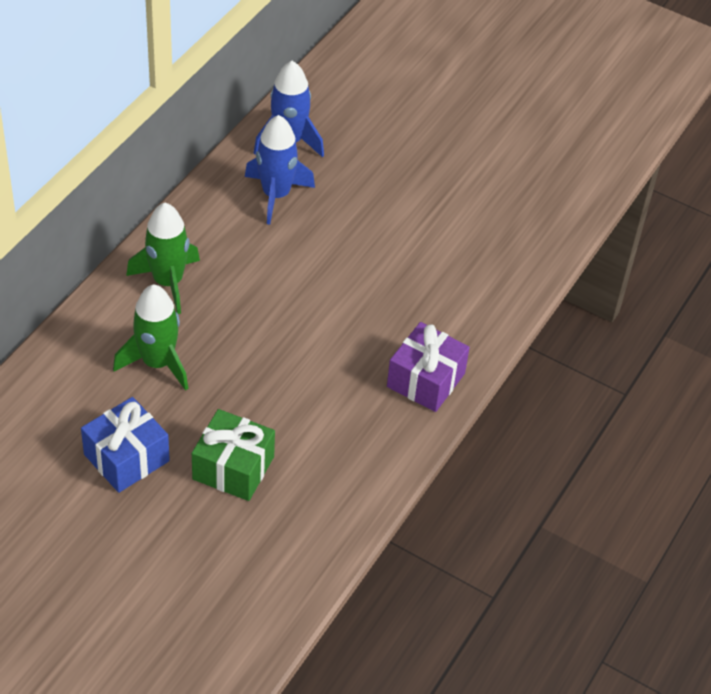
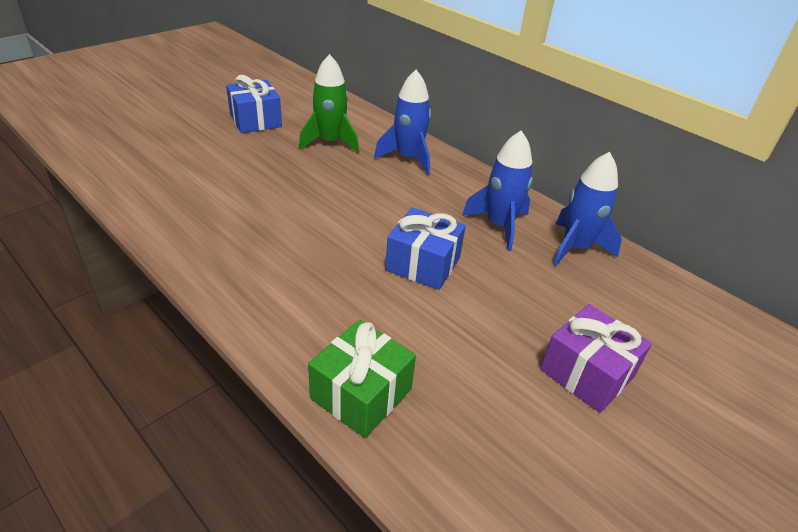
camera: 105 degrees right, 10 degrees down
(168, 282) = (408, 158): green rocket -> blue rocket
(233, 468) = (215, 154): green gift -> green gift (361, 394)
(361, 244) = (423, 264): none -> blue gift
(426, 380) = (229, 265): purple gift -> purple gift (587, 373)

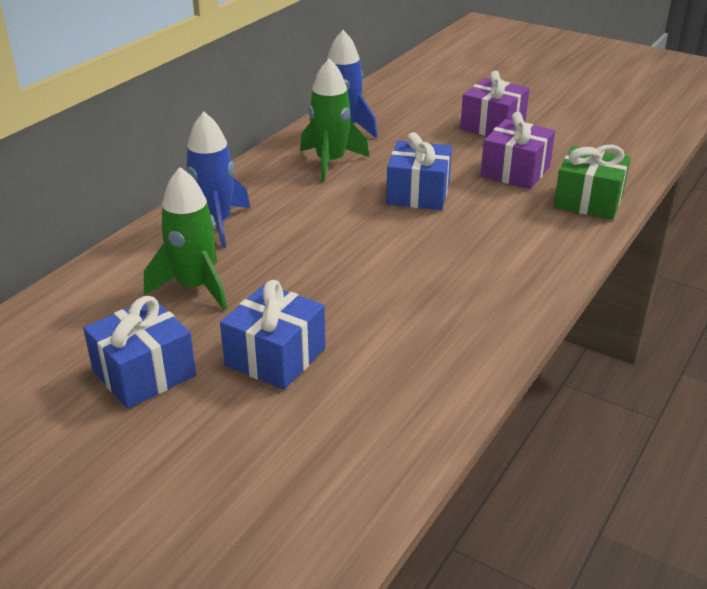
camera: 100 degrees left, 5 degrees down
(237, 158) = (275, 357): none -> blue gift
(452, 351) = (515, 171): none -> purple gift
(499, 226) = (330, 162): blue rocket -> green rocket

